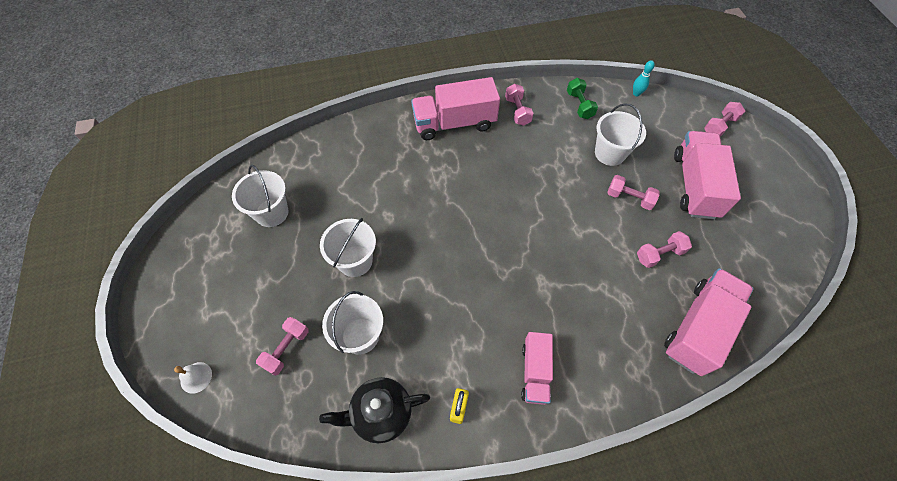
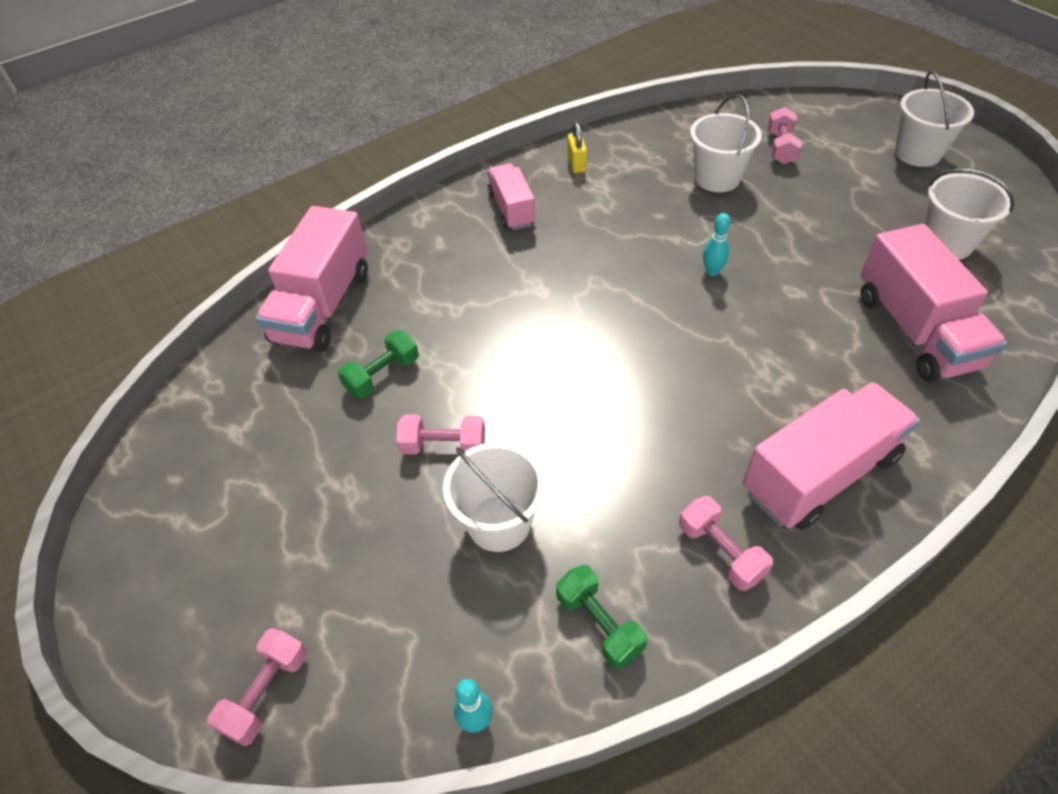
camera: 160 degrees right, 10 degrees down
(196, 377) = (840, 108): white bell -> none
(355, 261) = (787, 232): white bucket -> white bucket (917, 153)
(381, 413) = (648, 140): black teapot -> none
(425, 250) = (712, 271): none -> turquoise bowling pin
(659, 254) = (382, 375): pink dumbbell -> green dumbbell
(694, 185) = (326, 514): pink truck -> pink truck (915, 331)

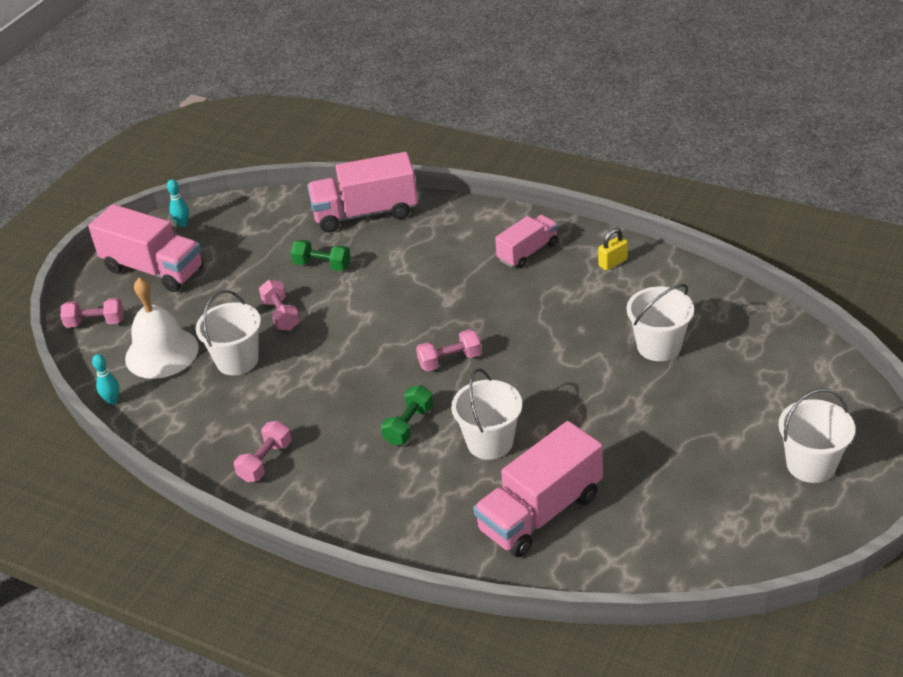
camera: 65 degrees right, 10 degrees down
(413, 614) = (162, 353): none -> white bell
(599, 624) = (189, 426): green dumbbell -> green dumbbell (408, 425)
(712, 271) = (531, 379): turquoise bowling pin -> turquoise bowling pin (182, 224)
(781, 148) = (740, 371): pink dumbbell -> pink dumbbell (450, 360)
(820, 474) = (355, 492): pink truck -> pink truck (153, 269)
(946, 243) = (676, 510): white bucket -> white bucket (490, 442)

